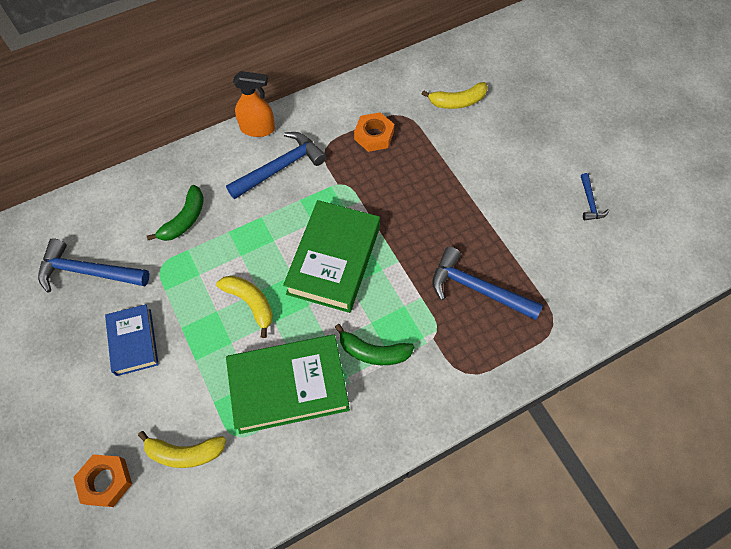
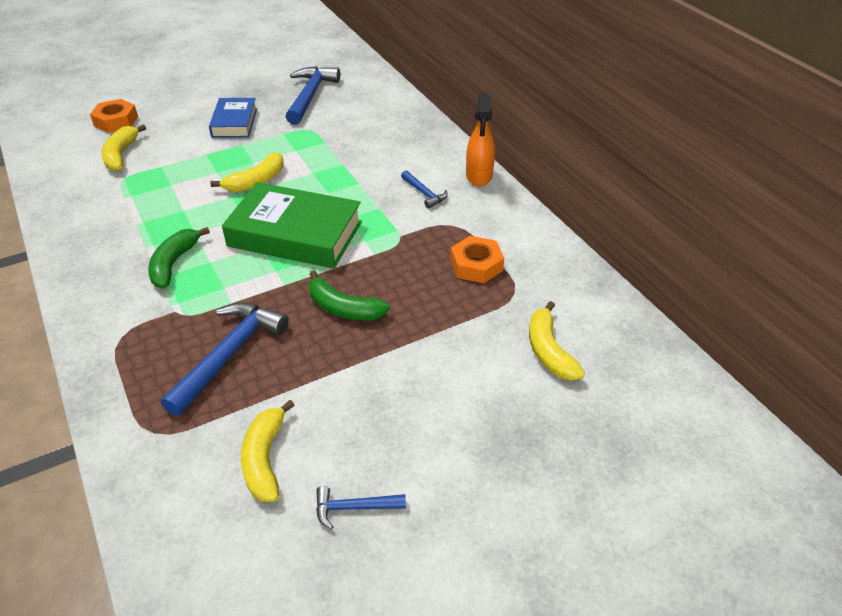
camera: 90 degrees right, 20 degrees down
(134, 342) = (234, 123): blue book -> blue book turned 75 degrees counterclockwise
(184, 220) = (360, 138): green banana -> green banana (343, 308)
(281, 167) = (424, 193): blue hammer -> blue hammer, size x0.51
(289, 386) = (158, 208): green book -> none
(564, 253) = (265, 459): none -> yellow banana

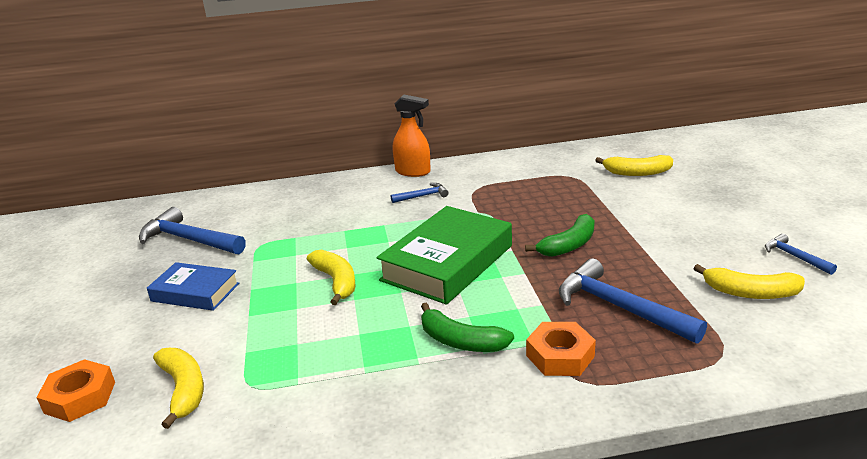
camera: 70 degrees left, 15 degrees down
(121, 155) = (183, 389): yellow banana -> yellow banana turned 135 degrees counterclockwise
(353, 508) = (794, 256): blue hammer -> blue hammer turned 135 degrees clockwise
(476, 265) = (533, 186): orange nut -> orange nut (560, 356)

